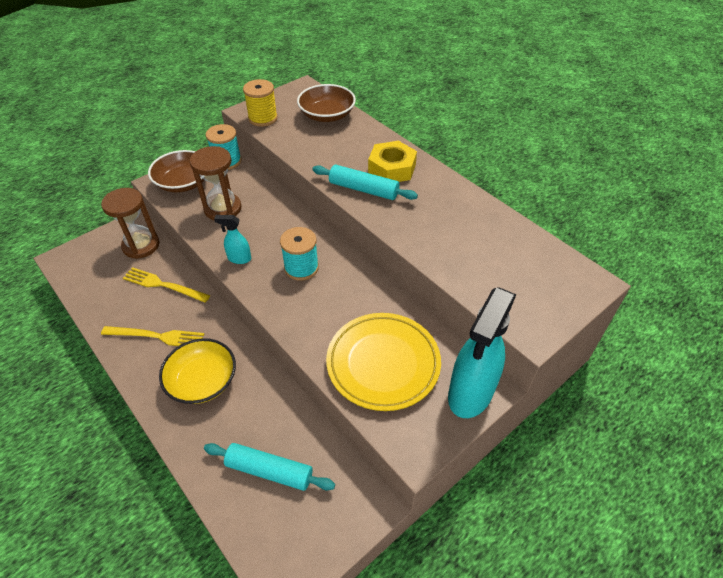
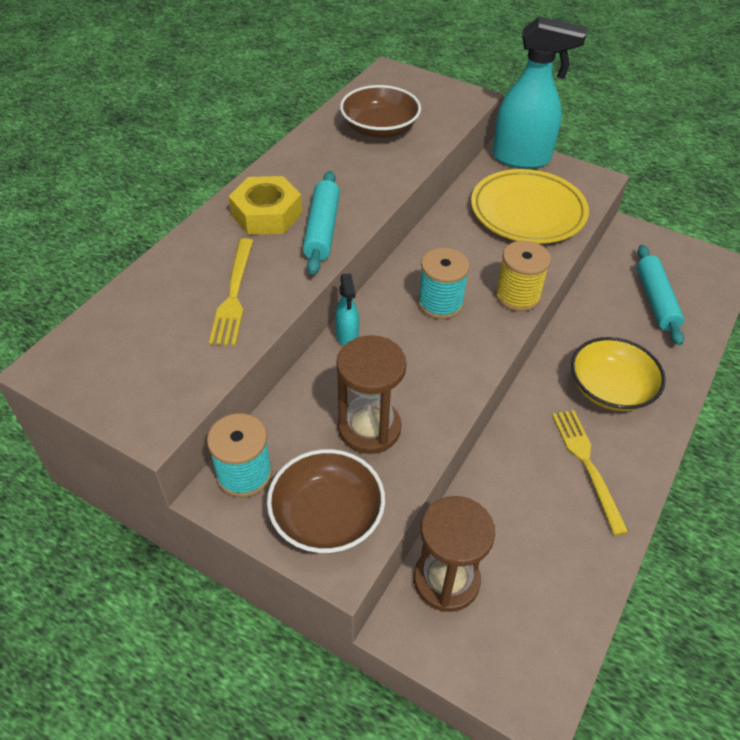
camera: 110 degrees left, 0 degrees up
(163, 285) = (505, 501): yellow fork -> yellow fork (234, 295)
(239, 258) = (458, 369): turquoise spray bottle -> turquoise spray bottle (347, 337)
(263, 118) = (173, 391): yellow spool -> yellow spool (517, 296)
(327, 115) = (144, 309): brown bowl -> brown bowl (379, 128)

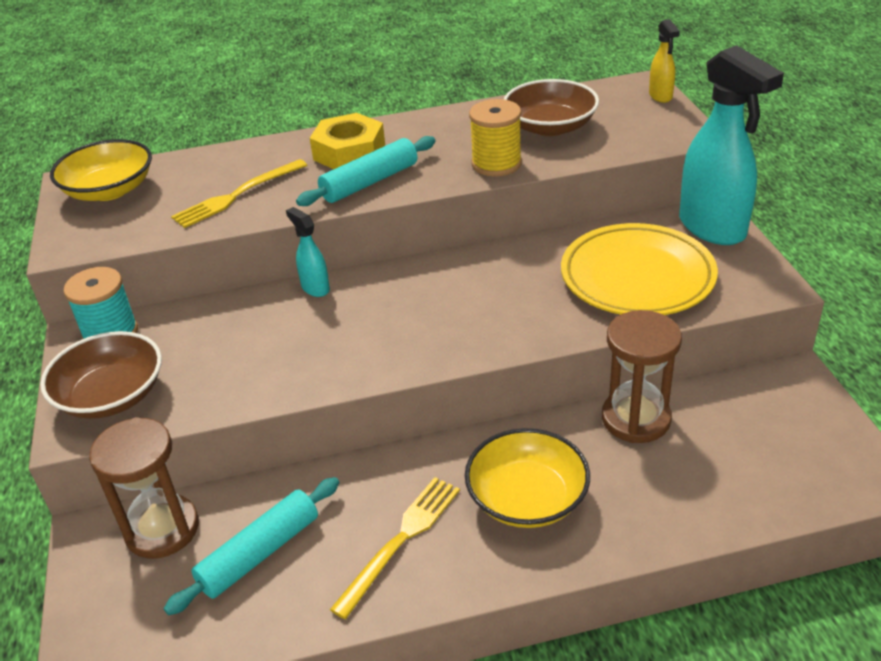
camera: 50 degrees right, 10 degrees down
(103, 354) = (109, 190): none -> yellow bowl
(347, 337) = (315, 288): turquoise spray bottle -> turquoise spray bottle turned 105 degrees clockwise
(369, 428) = (227, 360): brown hourglass -> brown hourglass (636, 419)
(414, 76) = (660, 96): none -> yellow spray bottle
(440, 303) = (426, 306): turquoise spool -> none
(517, 296) = (504, 339): yellow spool -> yellow spool (496, 164)
(656, 300) = (714, 456): turquoise rolling pin -> turquoise rolling pin (260, 553)

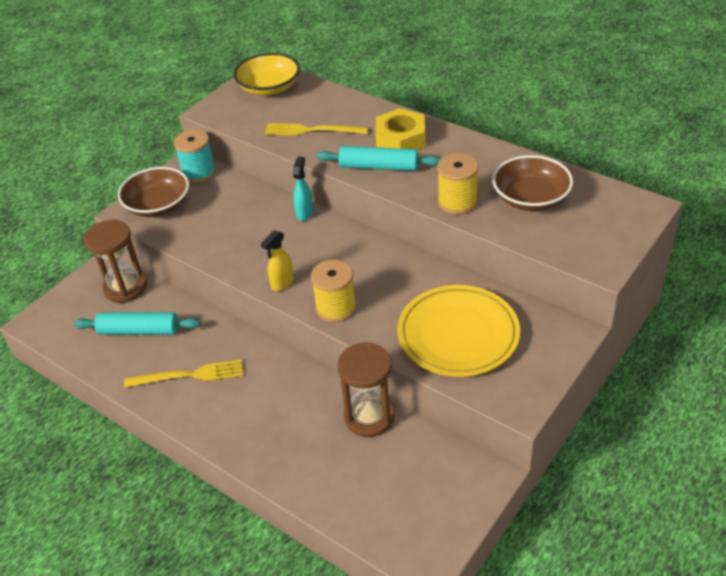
camera: 50 degrees right, 5 degrees up
(496, 336) = (336, 308): none -> yellow spool
(527, 498) = (261, 406): yellow bowl -> none
(660, 96) = (639, 224): yellow spray bottle -> yellow spray bottle (282, 283)
(713, 228) = (556, 342): turquoise spray bottle -> none

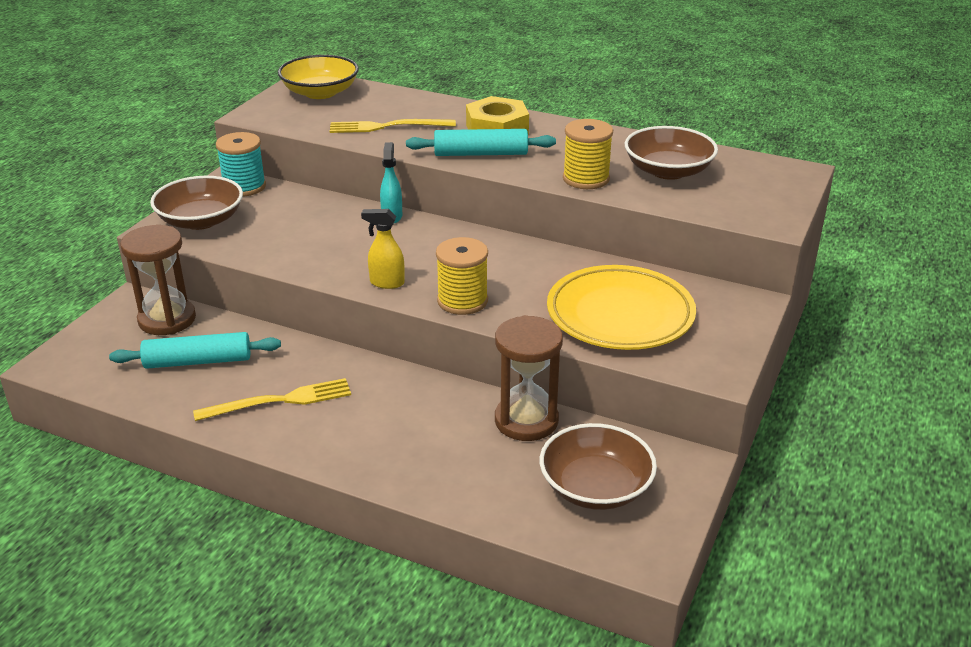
camera: 15 degrees left, 10 degrees down
(282, 283) = (386, 283): yellow spray bottle -> yellow spray bottle turned 75 degrees clockwise
(405, 488) = (595, 487): none -> brown bowl

